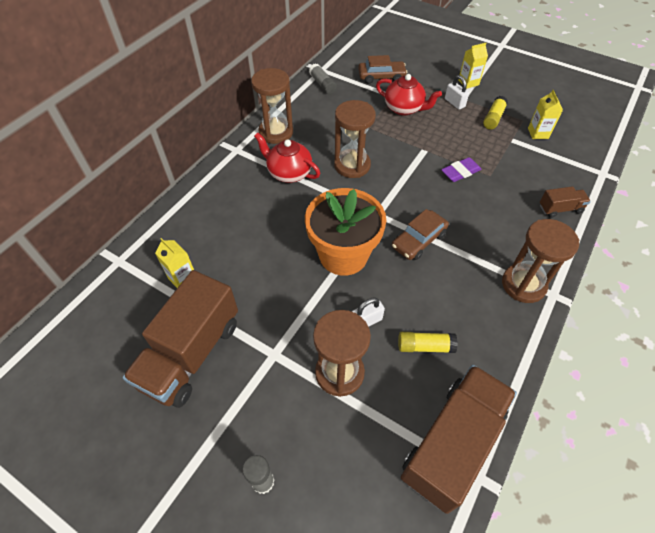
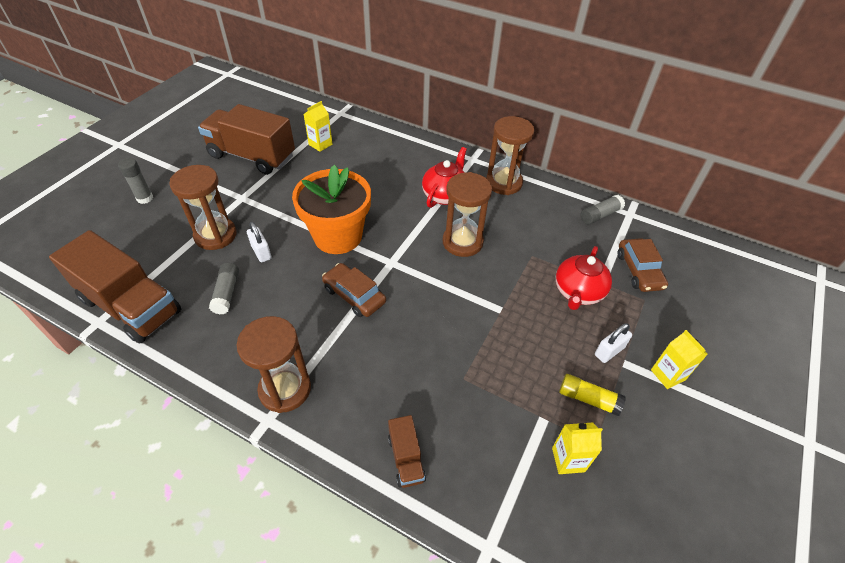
camera: 85 degrees right, 5 degrees down
(425, 346) = (227, 293): yellow glue stick -> grey glue stick
(460, 172) = (465, 344): purple eraser -> none

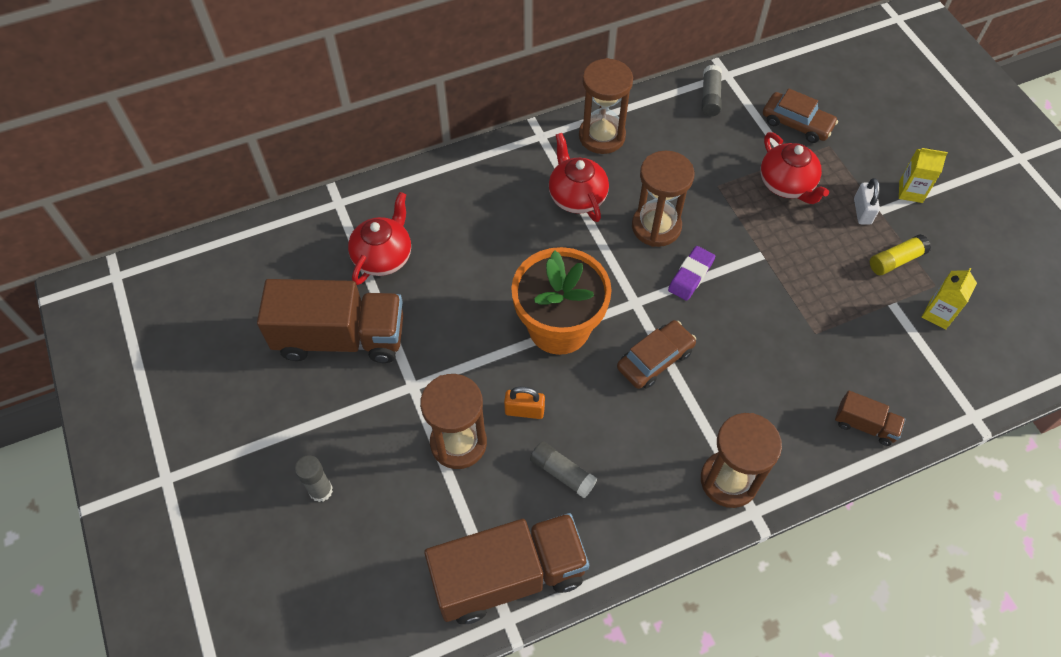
camera: 50 degrees left, 10 degrees up
(252, 156) = (341, 338): brown truck -> brown truck turned 150 degrees counterclockwise
(261, 252) = (524, 410): white padlock -> orange padlock
(320, 144) = (383, 257): yellow carton -> red teapot
(354, 295) = (655, 359): brown car -> brown car turned 150 degrees clockwise
(441, 279) = (691, 275): none -> purple eraser

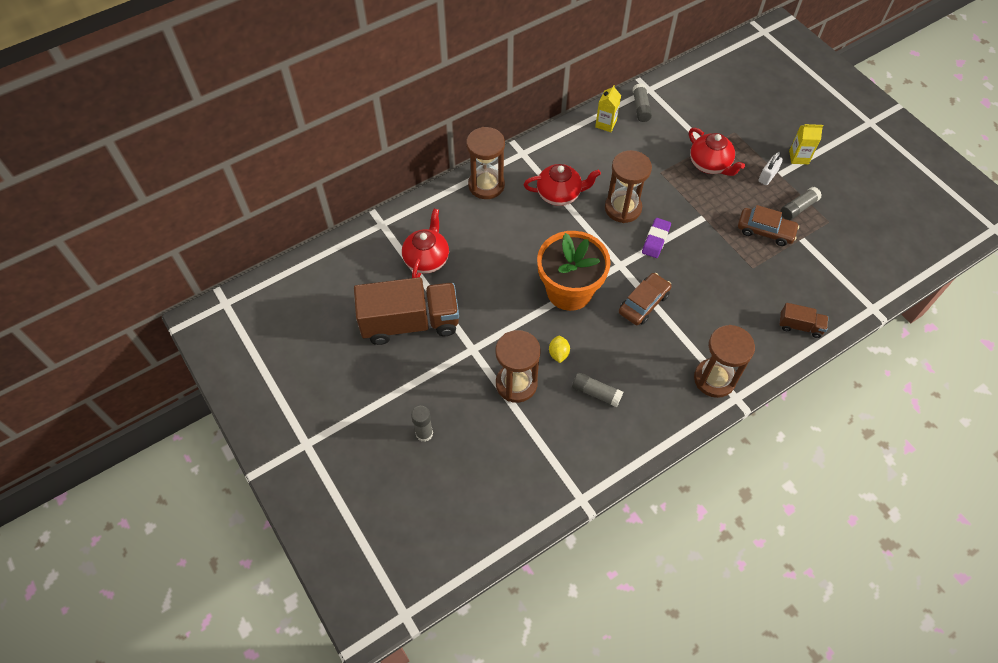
camera: 10 degrees left, 0 degrees up
(508, 576) = (575, 470): brown truck -> none
(524, 410) = (558, 354): orange padlock -> yellow lemon
(576, 196) = (559, 194): red teapot -> red teapot turned 120 degrees clockwise
(602, 136) = (567, 147): brown hourglass -> brown hourglass (486, 185)
(796, 123) = (707, 119): brown car -> brown car (765, 231)
(862, 211) = (767, 176): white padlock -> white padlock turned 45 degrees clockwise
(896, 260) = (798, 208): yellow glue stick -> grey glue stick
(938, 314) = (835, 241): yellow carton -> yellow carton (606, 124)

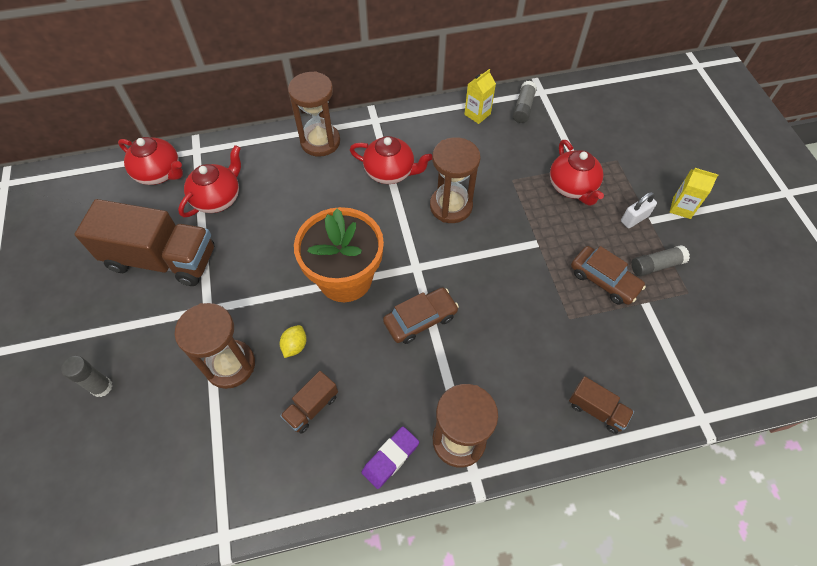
camera: 20 degrees right, 0 degrees up
(362, 253) = (159, 173): none -> red teapot
(596, 393) = (311, 407): grey glue stick -> brown truck
(655, 240) = (470, 251): purple eraser -> purple eraser (390, 458)

